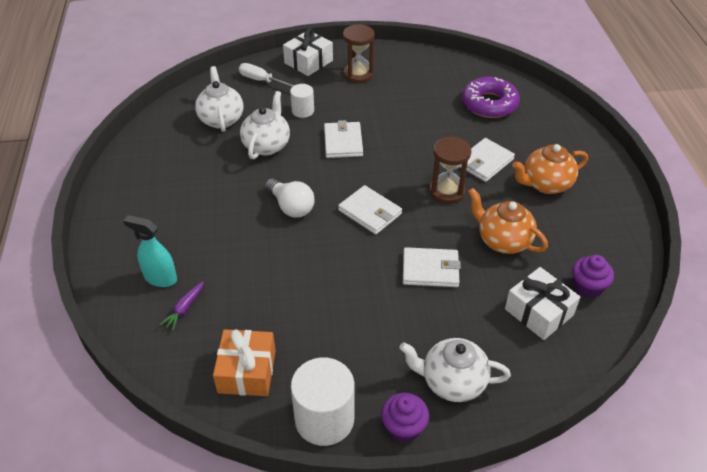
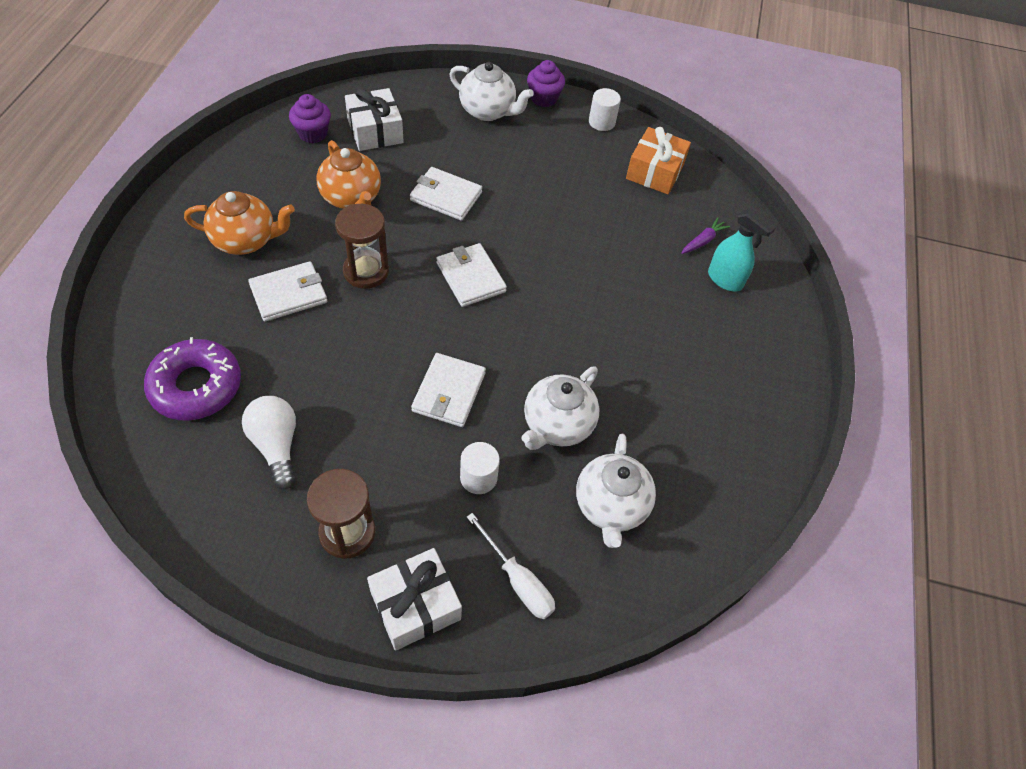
camera: 165 degrees left, 10 degrees up
(291, 207) = (559, 316): white light bulb -> white light bulb (276, 445)
(324, 419) = (601, 122): white cylinder -> white cylinder, size x0.55

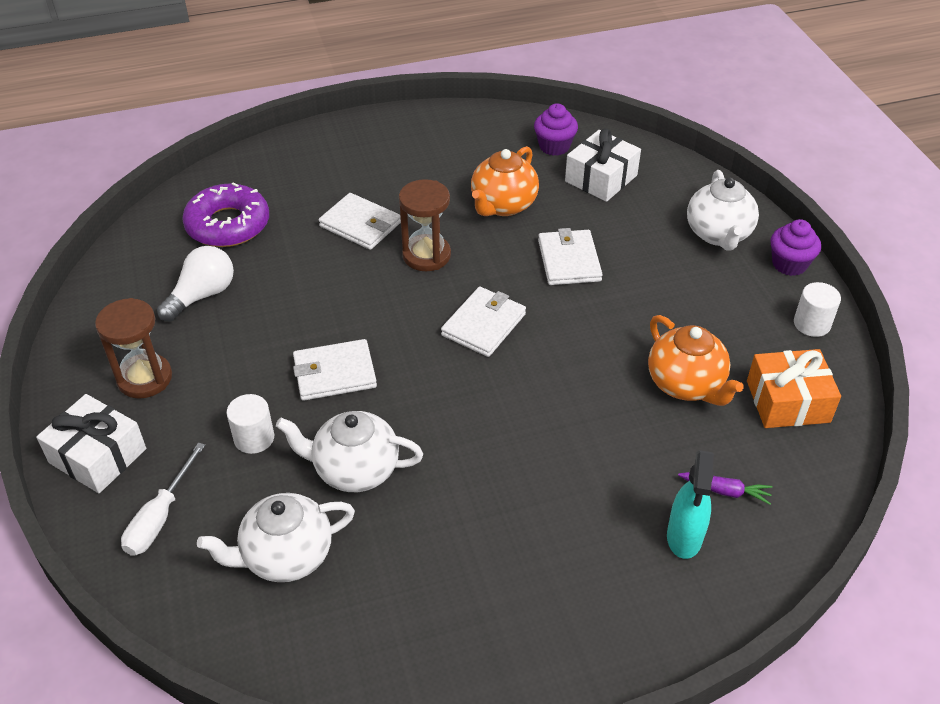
camera: 65 degrees right, 10 degrees down
(246, 240) = (395, 174): orange teapot -> orange teapot (686, 384)

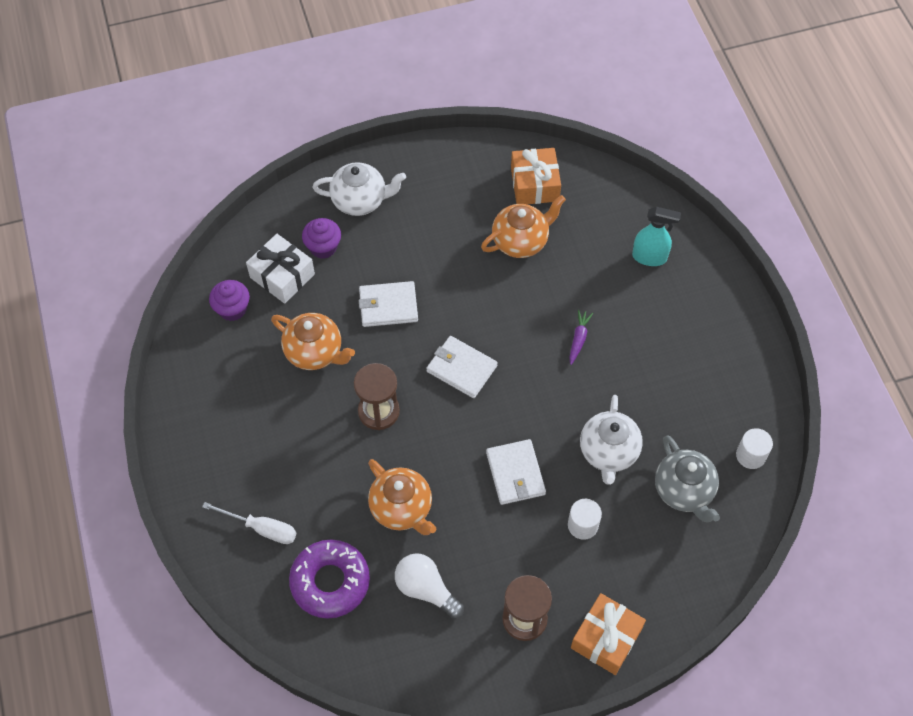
camera: 90 degrees left, 15 degrees up
(98, 456) = (606, 638): white gift -> orange gift
(160, 517) = (659, 580): white screwdriver -> white screwdriver (261, 528)
(286, 556) = (684, 491): white teapot -> grey teapot
(302, 275) = (402, 508): none -> orange teapot
(360, 224) = (335, 466): white wallet -> none
(725, 491) = (612, 230): purple carrot -> purple carrot (578, 339)
(789, 264) = (396, 160): purple cupcake -> purple cupcake (323, 247)
(812, 324) = (460, 158): white cylinder -> white cylinder (750, 455)

